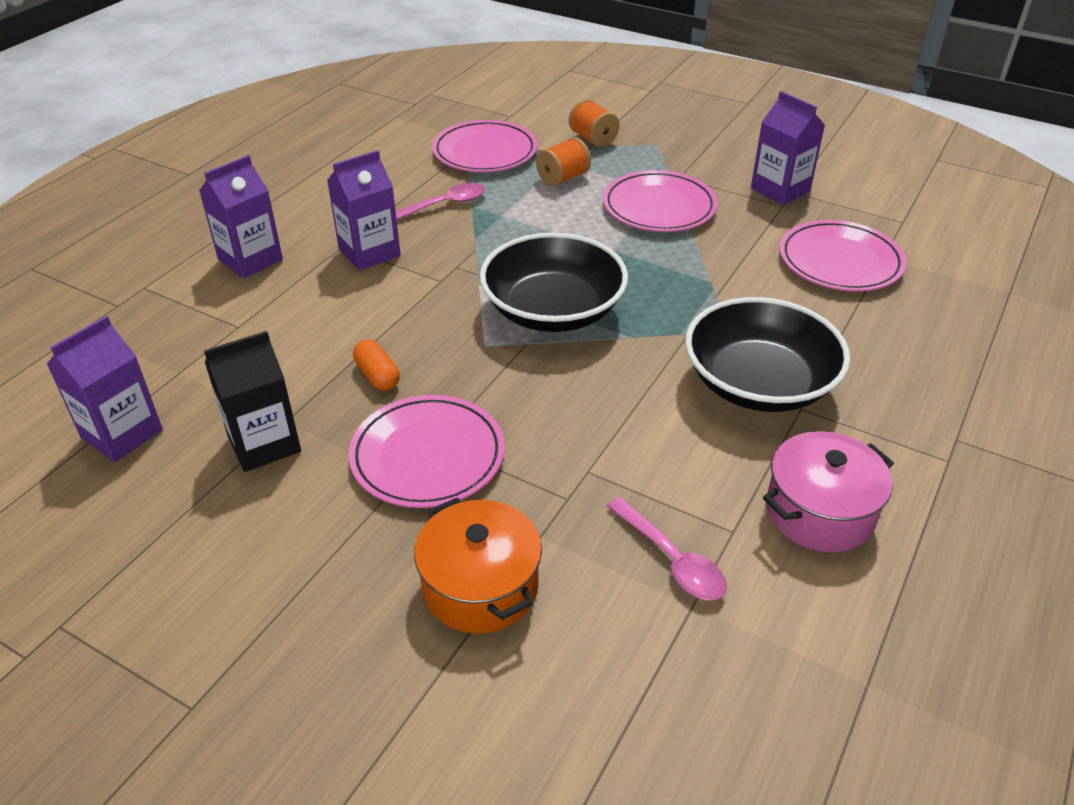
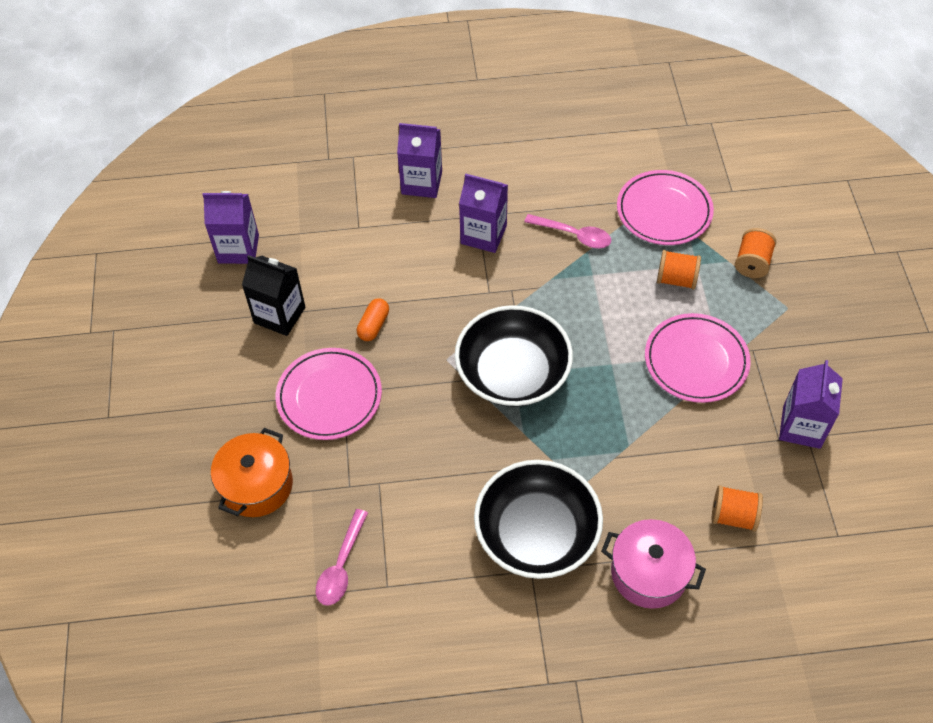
camera: 55 degrees right, 15 degrees up
(819, 512) = (439, 626): pink pot -> pink pot (649, 573)
(840, 261) = (733, 516): pink plate -> orange spool

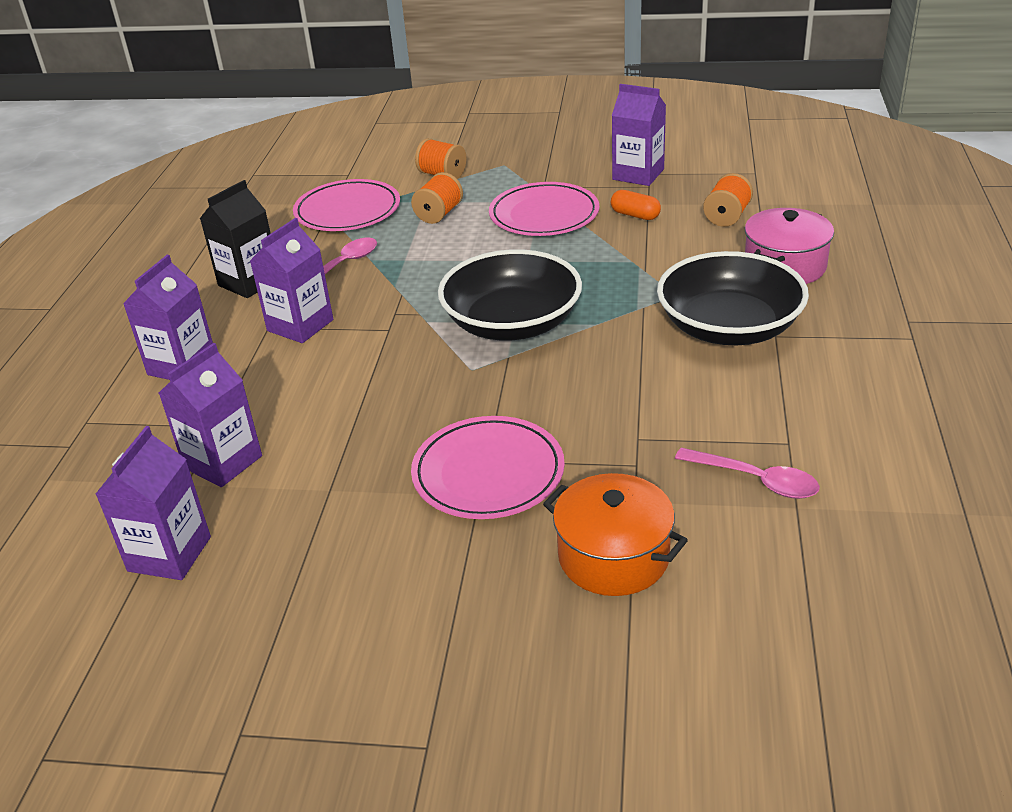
camera: 75 degrees left, 20 degrees down
(279, 315) = (324, 514): black carton -> black carton (249, 282)
(322, 244) = (223, 462): none -> purple carton
(373, 325) = (390, 424): orange capsule -> orange capsule (635, 215)

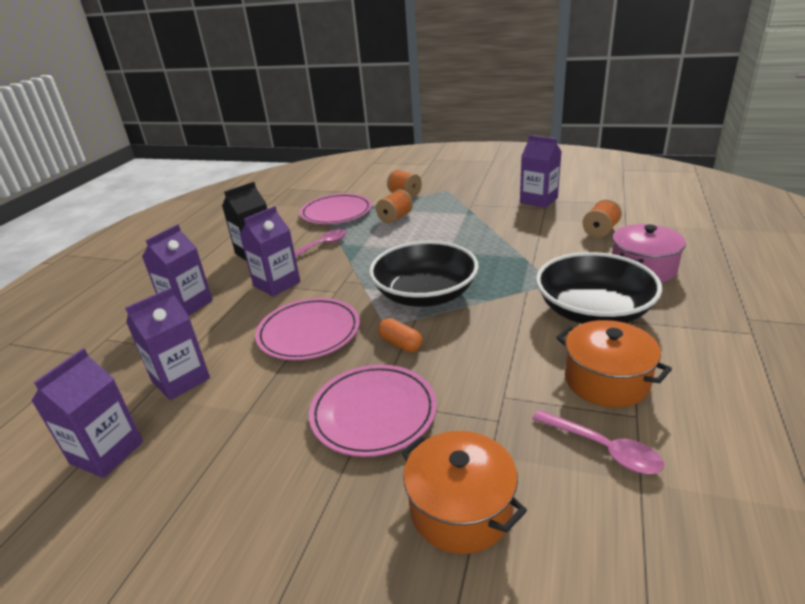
camera: 10 degrees right, 5 degrees down
(544, 215) = (467, 222): pink plate -> pink plate (309, 333)
(635, 215) = (532, 226): orange capsule -> orange capsule (400, 344)
(752, 408) = (606, 380): none -> orange pot

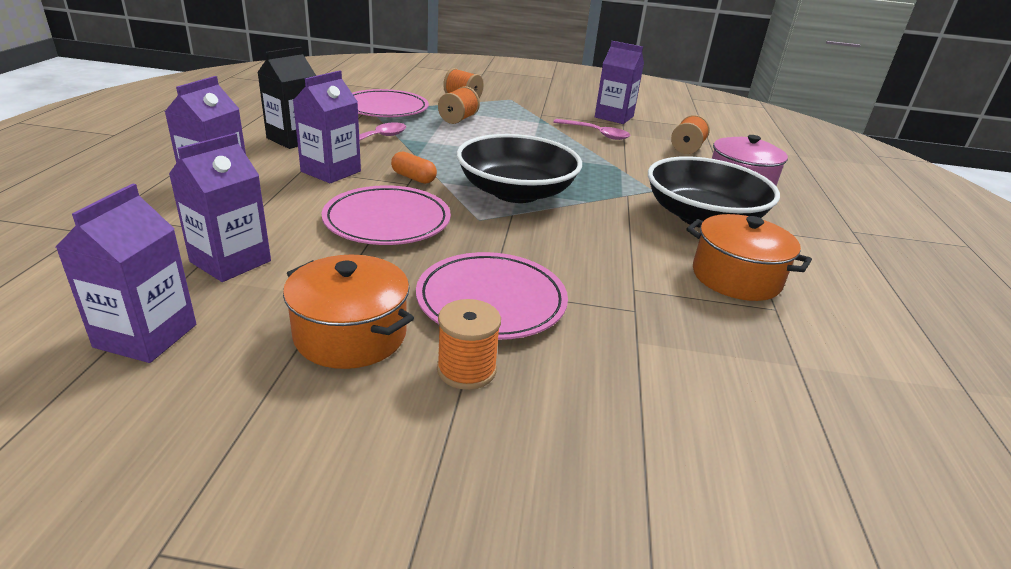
camera: 15 degrees left, 0 degrees up
(335, 485) = (466, 370): none -> orange spool
(400, 344) = (502, 236): orange capsule -> orange capsule (413, 178)
(461, 509) = (621, 391): orange pot -> orange pot (350, 334)
(603, 448) = (752, 336): pink spoon -> pink spoon (595, 133)

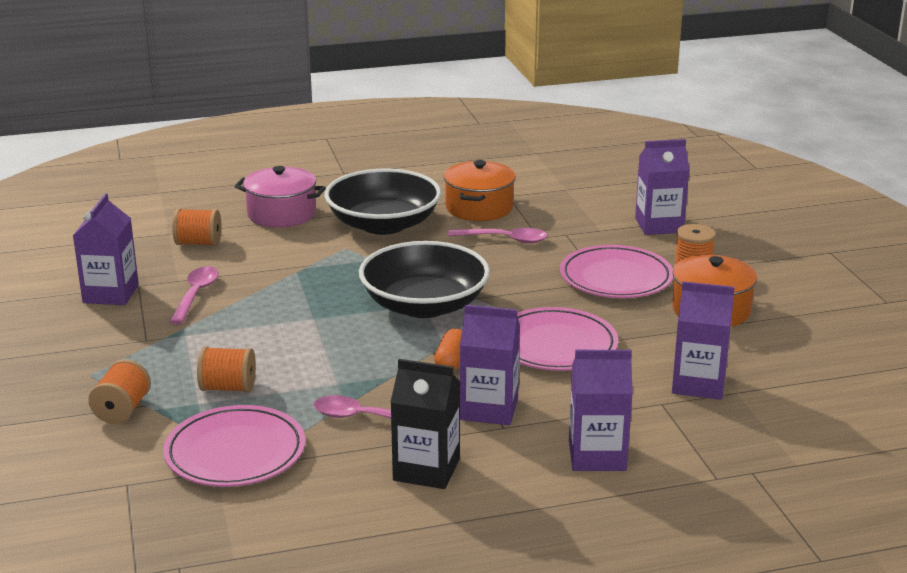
camera: 110 degrees left, 5 degrees down
(146, 336) = (803, 372): purple carton -> purple carton (659, 225)
(637, 266) = (504, 239): none -> pink spoon

